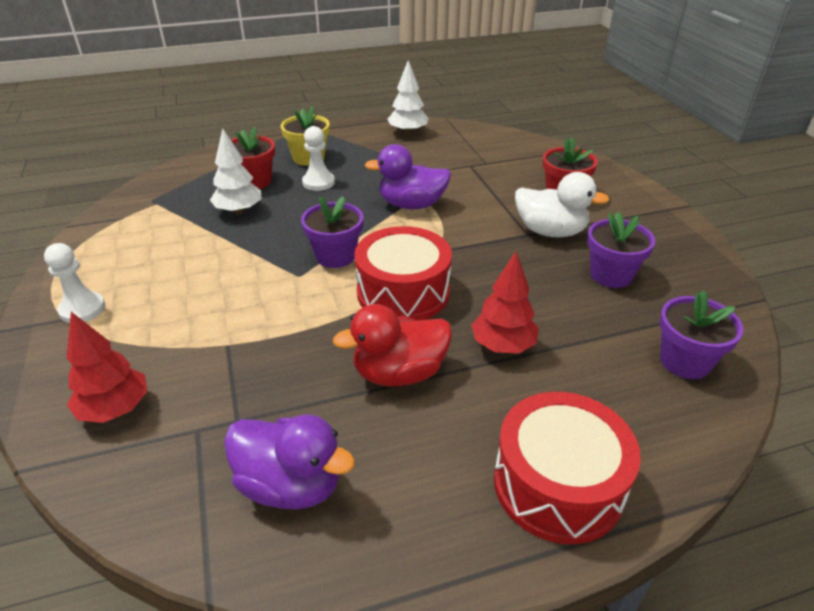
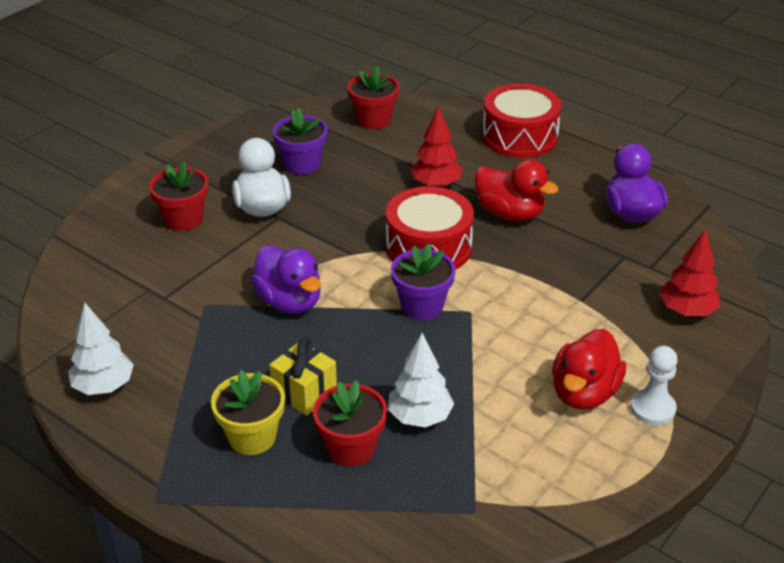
camera: 125 degrees left, 0 degrees up
(147, 285) = (584, 393): none -> red duck
(318, 182) = (304, 392): white pawn -> yellow gift
(685, 361) = (373, 120): purple flower pot -> red flower pot

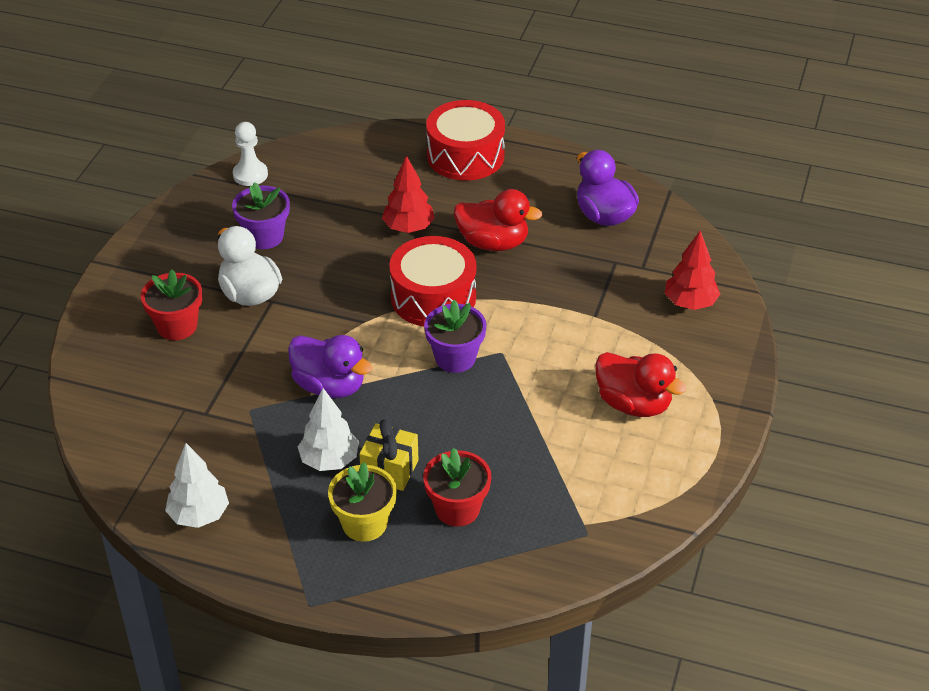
camera: 20 degrees left, 5 degrees up
(373, 120) = (311, 169): red flower pot -> none
(420, 417) = (503, 464): white tree -> white tree (329, 460)
(584, 393) = (633, 404): red duck -> red duck turned 60 degrees counterclockwise
(652, 409) = (696, 402): white pawn -> white pawn (250, 175)

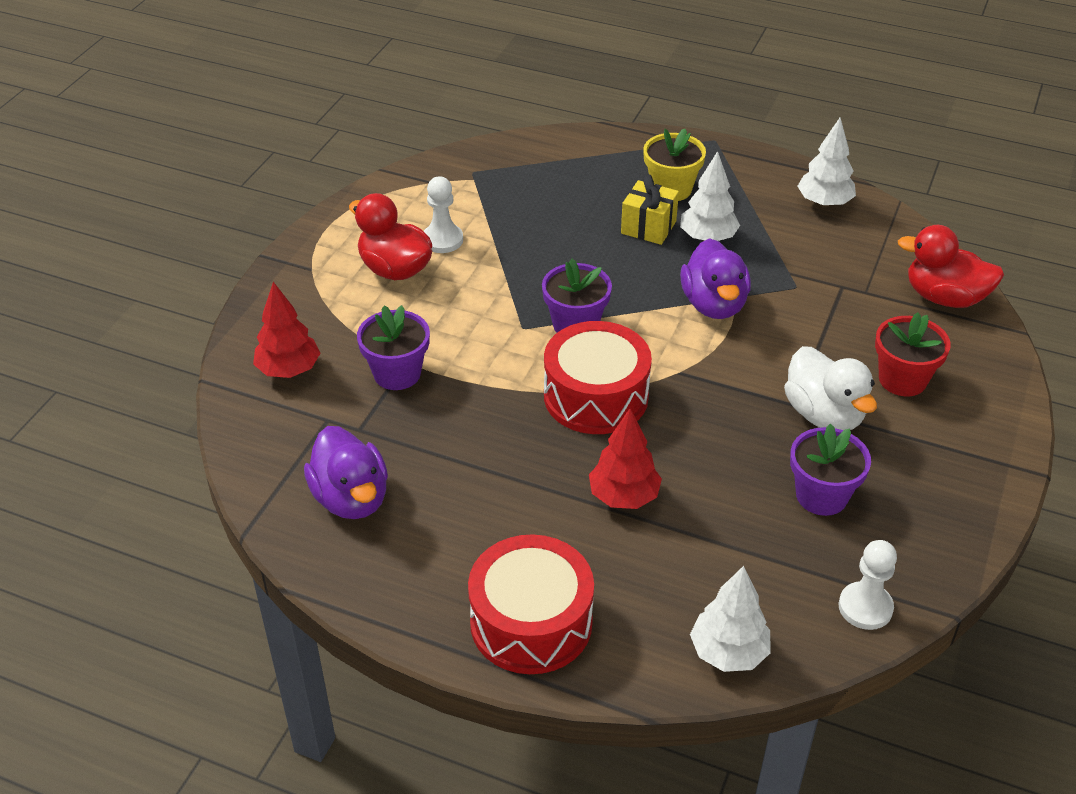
camera: 175 degrees left, 0 degrees up
(329, 386) = (714, 304): purple duck -> purple duck turned 135 degrees counterclockwise
(341, 148) = (728, 653): none -> white tree
(457, 509) = (586, 195): red flower pot -> none
(493, 243) = (511, 466): red duck -> red duck (944, 297)
(597, 440) = (442, 240): none -> white pawn
(599, 306) = (397, 373): none -> purple flower pot

